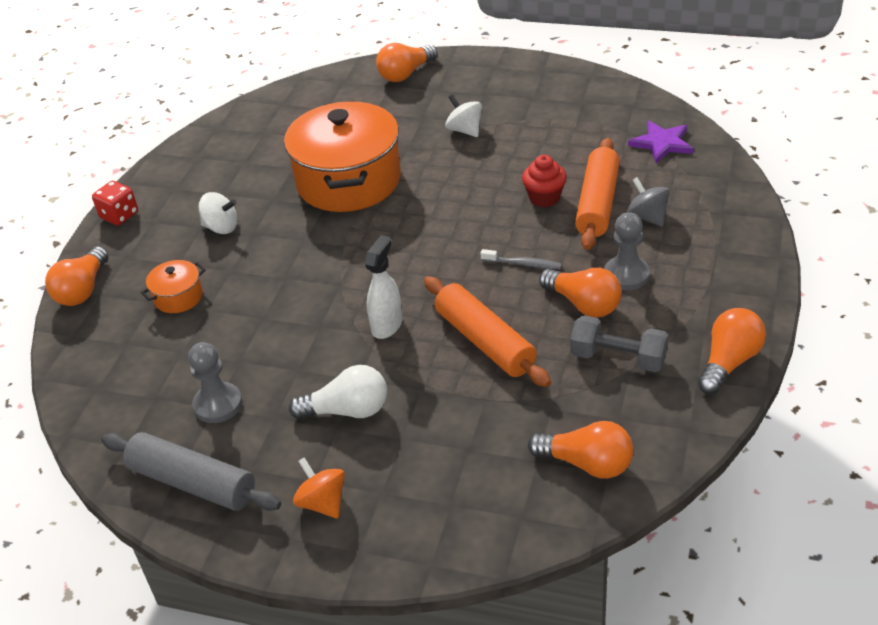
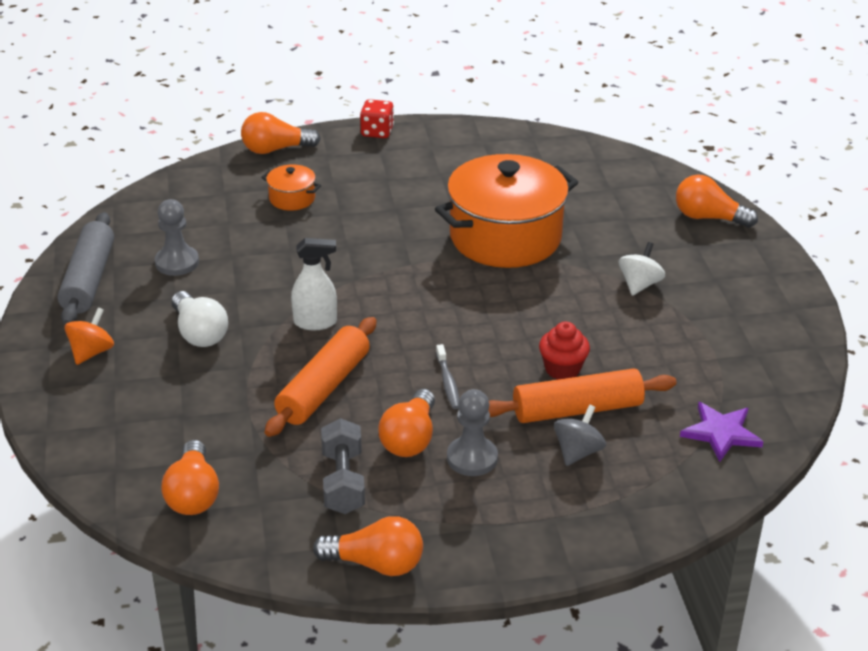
camera: 60 degrees right, 5 degrees down
(221, 227) = (393, 189): white spinning top -> none

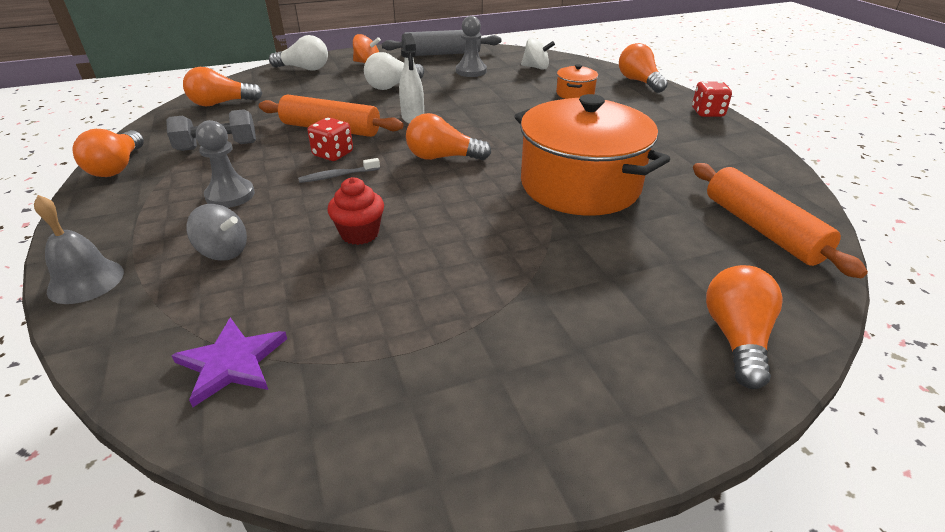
camera: 80 degrees right, 0 degrees up
(81, 417) = (304, 69): none -> white light bulb
(394, 386) = (333, 154): none -> red dice
(410, 438) = (263, 166): orange light bulb -> orange light bulb (443, 157)
(577, 409) = (292, 247): orange rolling pin -> orange rolling pin (762, 229)
(612, 535) = (86, 281): none -> grey bell
(639, 285) = (534, 279): white spinning top -> white spinning top (536, 67)

